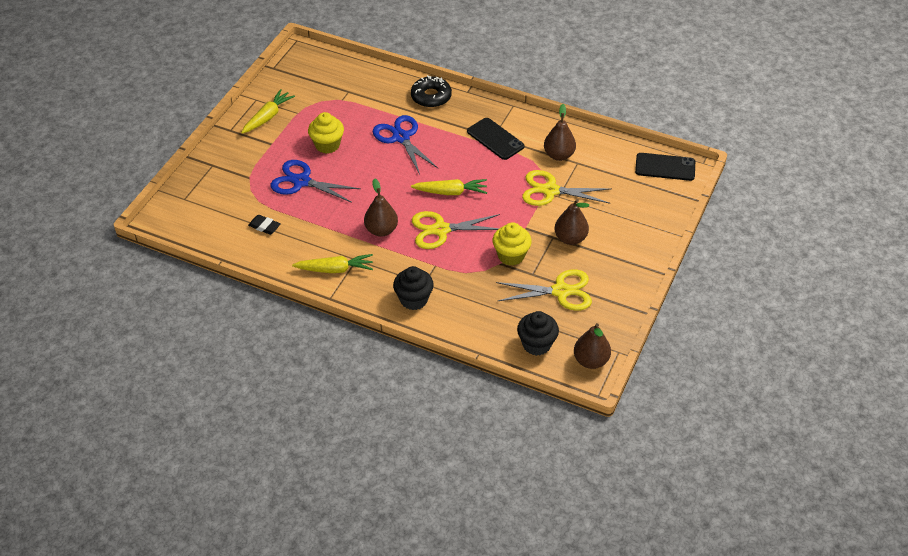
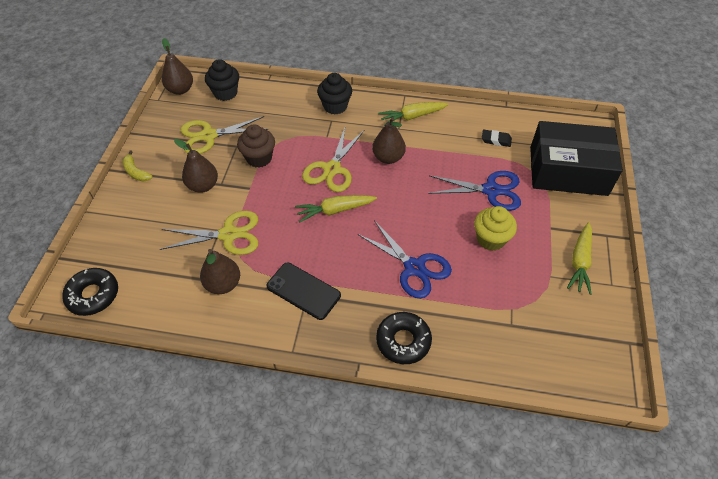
camera: 165 degrees right, 5 degrees up
(218, 184) = (568, 171): none -> black box
(441, 230) = (332, 169): yellow scissors -> yellow scissors turned 135 degrees clockwise
(511, 255) = (259, 158): yellow cupcake -> brown cupcake
(637, 265) = (136, 172): none -> yellow banana
(665, 167) = (93, 295): black phone -> black donut

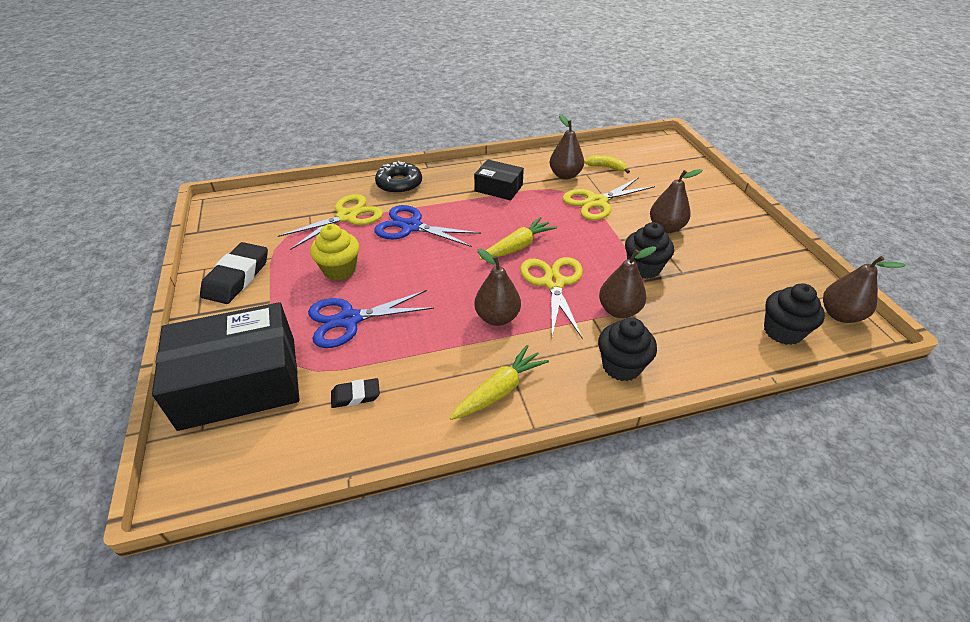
camera: 155 degrees right, 10 degrees down
(93, 295) = (649, 147): black donut -> none
(136, 172) = (742, 219): yellow banana -> yellow banana (606, 167)
(209, 136) = (725, 272): yellow scissors -> yellow scissors (347, 216)
(259, 158) = (643, 268): brown cupcake -> black cupcake
(303, 291) = (498, 188): black phone -> black box
(306, 136) = (619, 310): none -> brown pear
(579, 262) = (237, 277): yellow carrot -> black eraser

